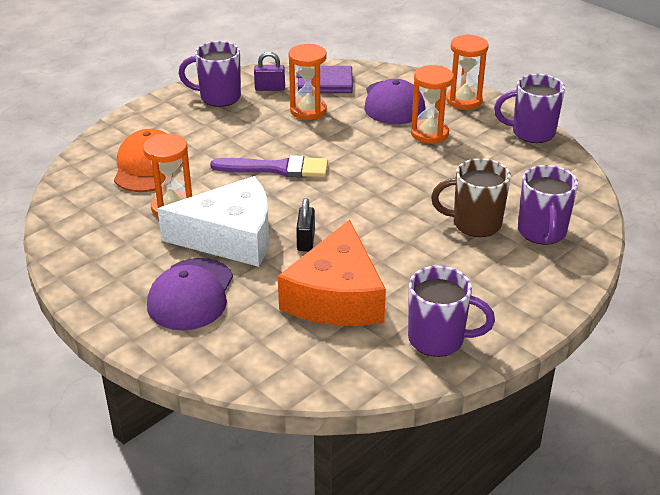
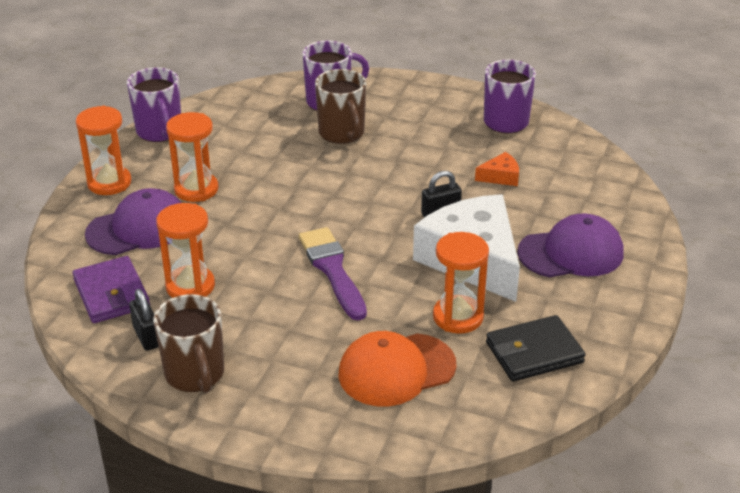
camera: 115 degrees left, 0 degrees up
(102, 229) = (534, 352): none -> black wallet
(218, 97) = (195, 375): purple mug -> brown mug
(270, 88) = (147, 337): purple padlock -> black padlock
(336, 296) = (500, 176): orange cheese -> orange cheese, size x0.40

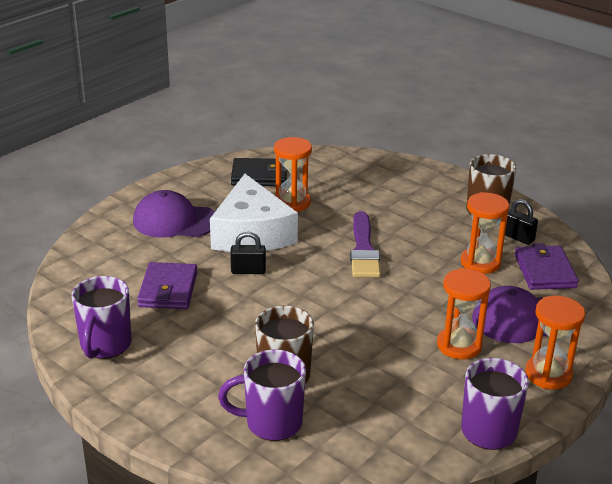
camera: 160 degrees left, 5 degrees down
(147, 337) = (518, 237): black padlock -> black padlock turned 45 degrees counterclockwise
(396, 370) = (353, 186): orange cap -> none
(500, 176) = (168, 289): orange cheese -> purple wallet

